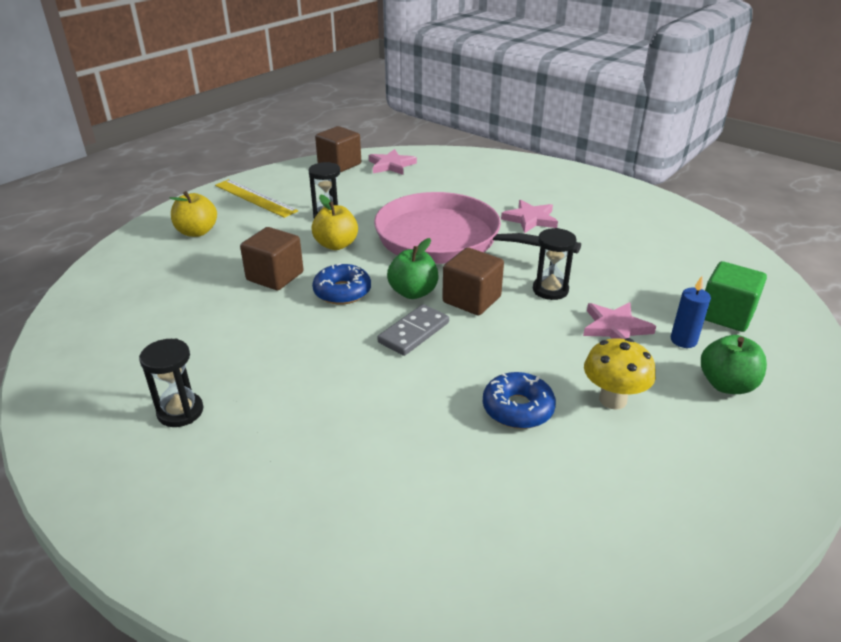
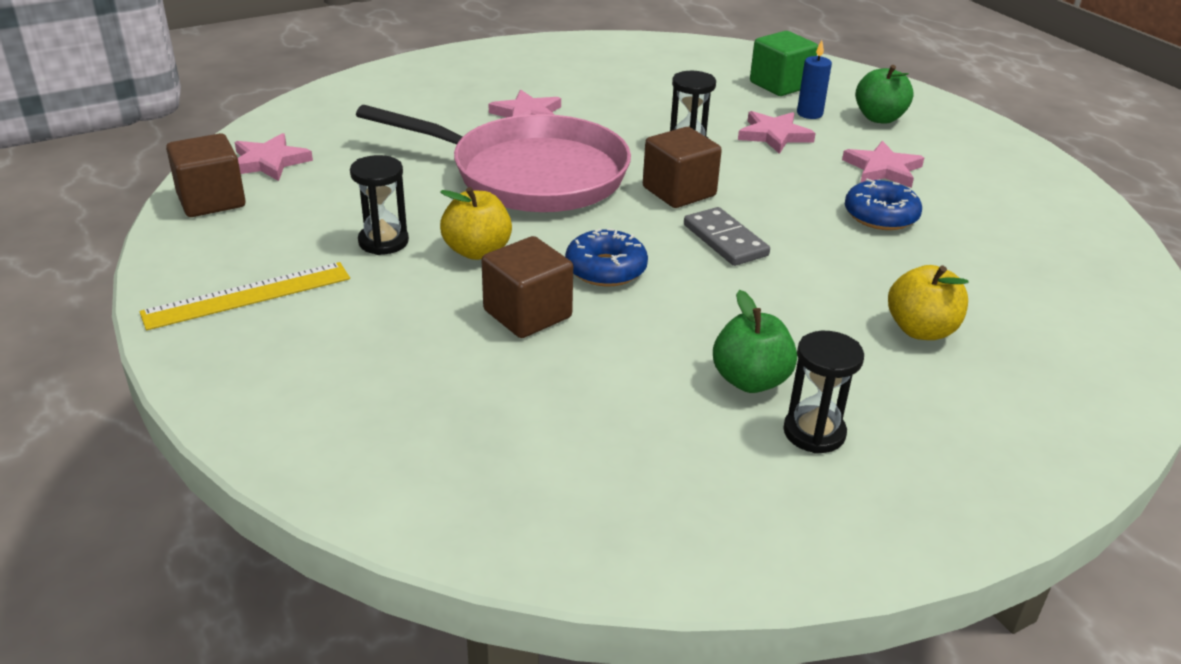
camera: 70 degrees left, 0 degrees up
(197, 232) = (317, 370): yellow apple -> yellow apple (921, 330)
(413, 292) = (640, 222): green apple -> green apple (750, 380)
(445, 239) = (530, 174): pink pan -> pink pan turned 120 degrees counterclockwise
(612, 400) = (883, 169): yellow mushroom -> pink star

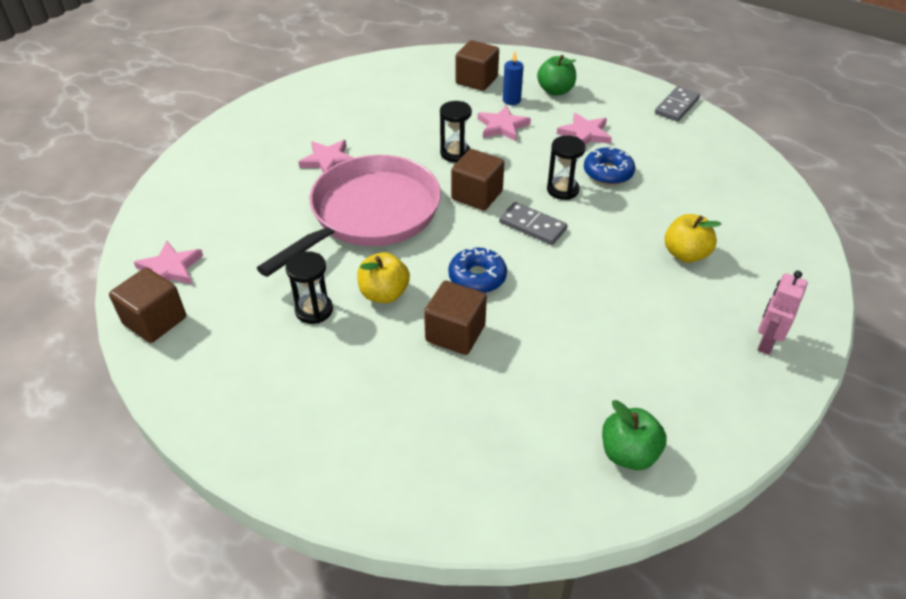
camera: 25 degrees left, 10 degrees up
(247, 295) = (254, 394): yellow ruler -> none
(530, 174) = (370, 214): pink pan -> pink pan turned 45 degrees counterclockwise
(750, 380) = (620, 330): green apple -> green apple (628, 453)
(780, 85) = (476, 80): green cube -> brown cube
(814, 432) = (679, 353): black hourglass -> black hourglass (562, 190)
(963, 465) = (766, 343): none -> pink robot
(1047, 173) = (676, 106): none -> grey domino

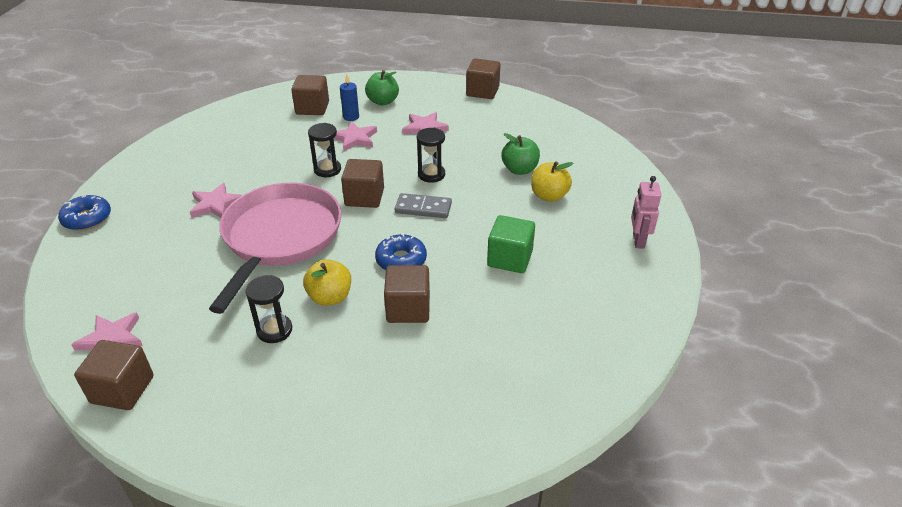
camera: 25 degrees left, 5 degrees down
(597, 314) = (510, 258): none -> green cube
(608, 173) = (459, 153): blue donut -> blue donut (87, 219)
(628, 453) = (589, 351): green apple -> green apple (519, 170)
(676, 106) = (482, 91): grey domino -> brown cube

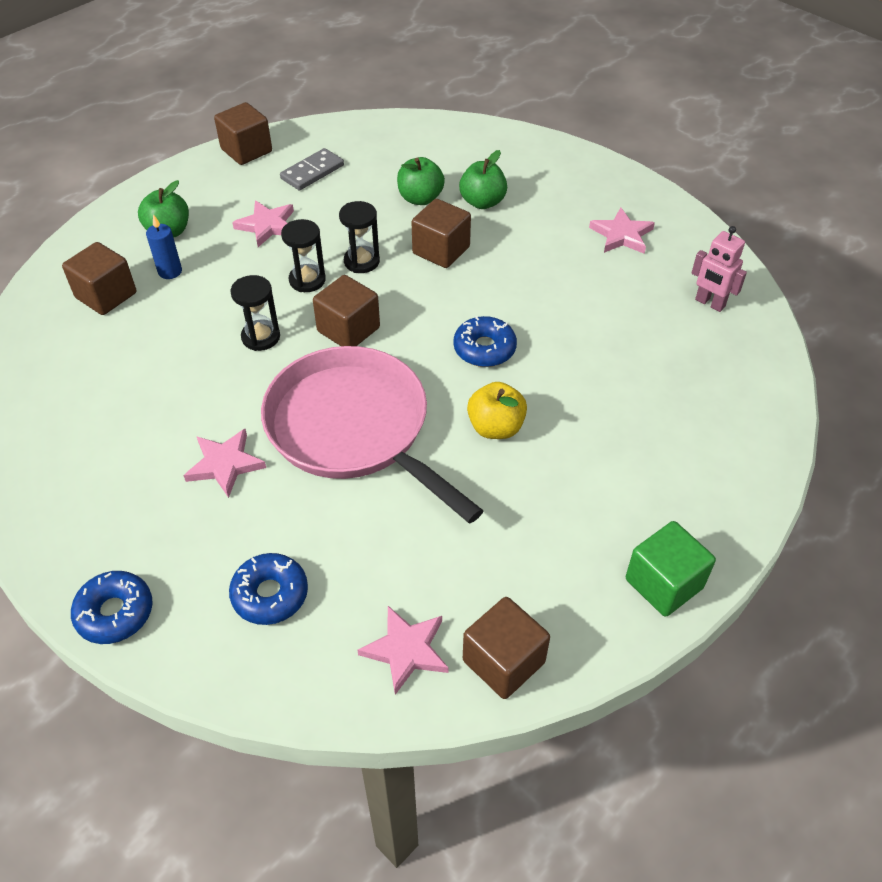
camera: 55 degrees left, 10 degrees up
(127, 265) = (270, 594): none -> blue donut
(274, 330) = (511, 492): black hourglass -> black hourglass (307, 280)
(355, 139) = (222, 288): pink star -> pink star (622, 235)
(408, 308) = (562, 376): brown cube -> brown cube (441, 250)
(423, 208) = (414, 294): grey domino -> grey domino (312, 172)
(510, 258) = (551, 274): green cube -> green cube (664, 583)
(549, 196) = (482, 202): yellow apple -> green apple
(638, 241) = (598, 186): pink robot -> pink robot (709, 303)

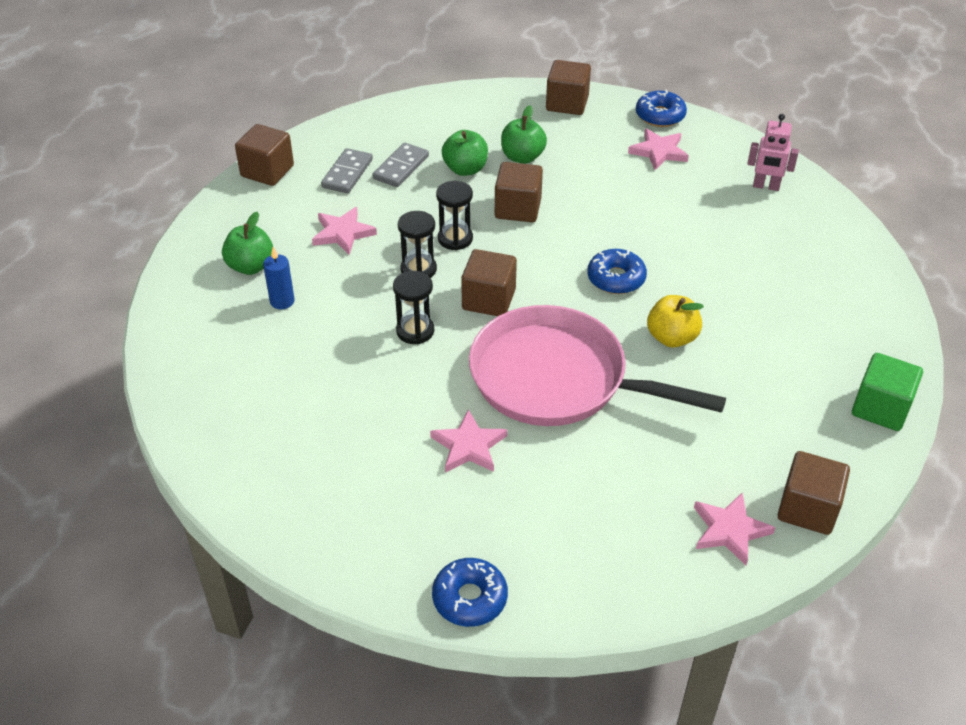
camera: 25 degrees left, 5 degrees down
(106, 295) = (236, 342): brown cube -> brown cube (567, 103)
(270, 594) = (590, 532): blue donut -> blue donut (660, 115)
(363, 180) = (401, 167): none -> grey domino

